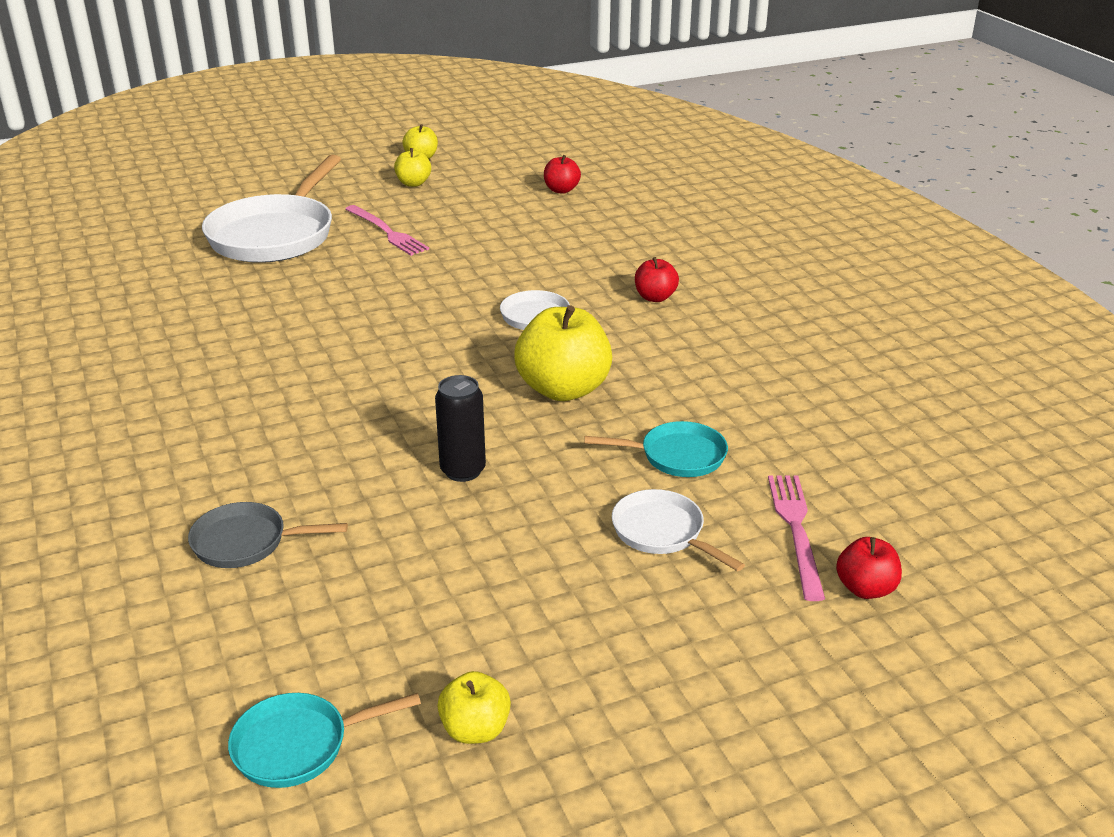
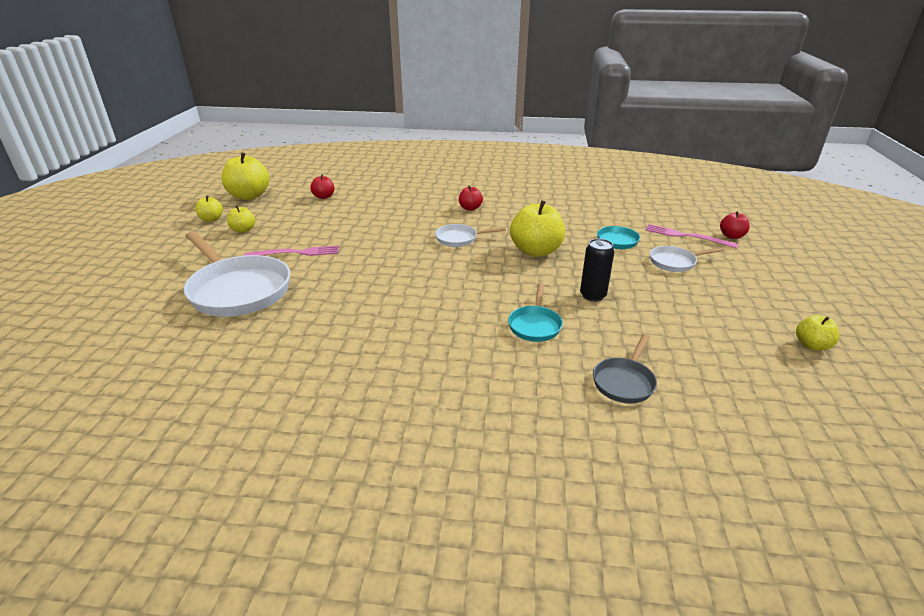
camera: 60 degrees left, 0 degrees up
(299, 745) = (820, 402): turquoise pan -> turquoise pan (535, 325)
(507, 150) = (249, 196): none -> yellow apple

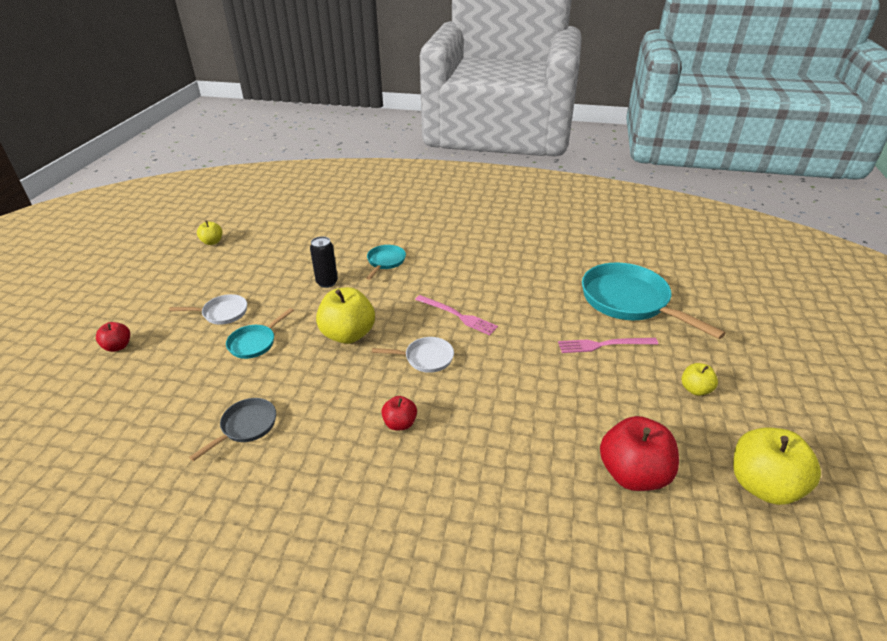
camera: 175 degrees left, 5 degrees up
(211, 219) = (760, 417): yellow apple -> none
(238, 290) = (629, 302): white pan -> turquoise pan
(324, 197) = (633, 474): red apple -> red apple, size x1.91
(624, 381) = (349, 229): grey pan -> grey pan (246, 427)
(686, 236) = (168, 349): pink fork -> pink fork (457, 315)

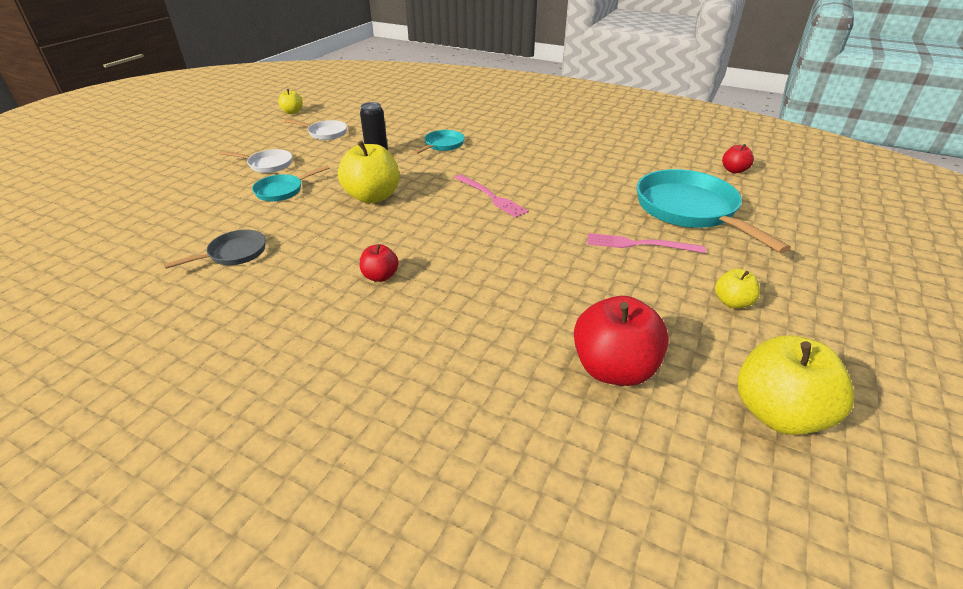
camera: 15 degrees right, 0 degrees up
(118, 346) = (164, 176): red apple -> red apple (734, 170)
(425, 358) = (438, 227): white pan -> white pan (325, 133)

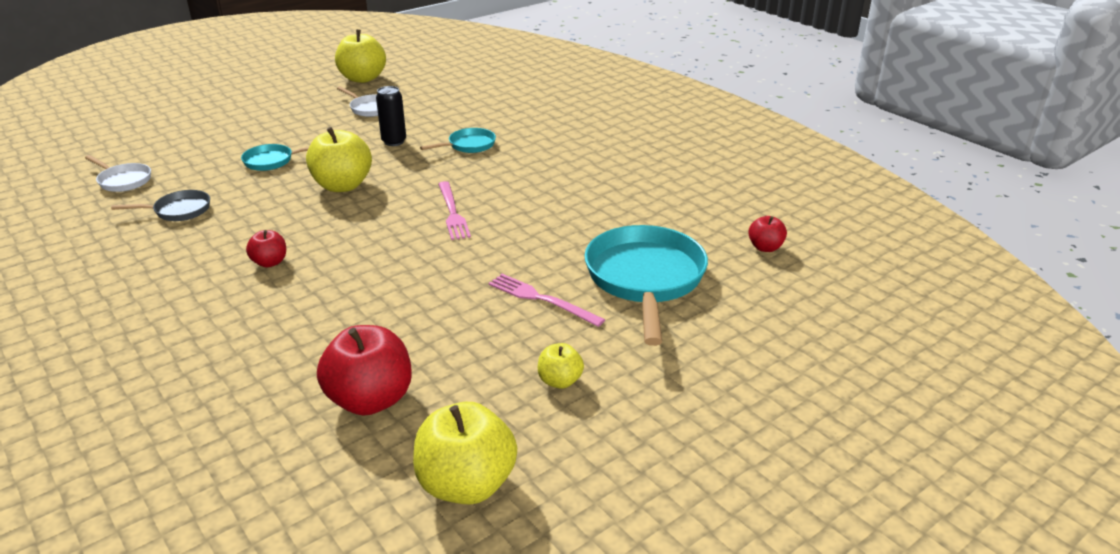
camera: 25 degrees right, 5 degrees down
(267, 164) = (285, 131): white pan -> white pan (123, 180)
(292, 112) = (363, 78): yellow apple -> yellow apple, size x1.91

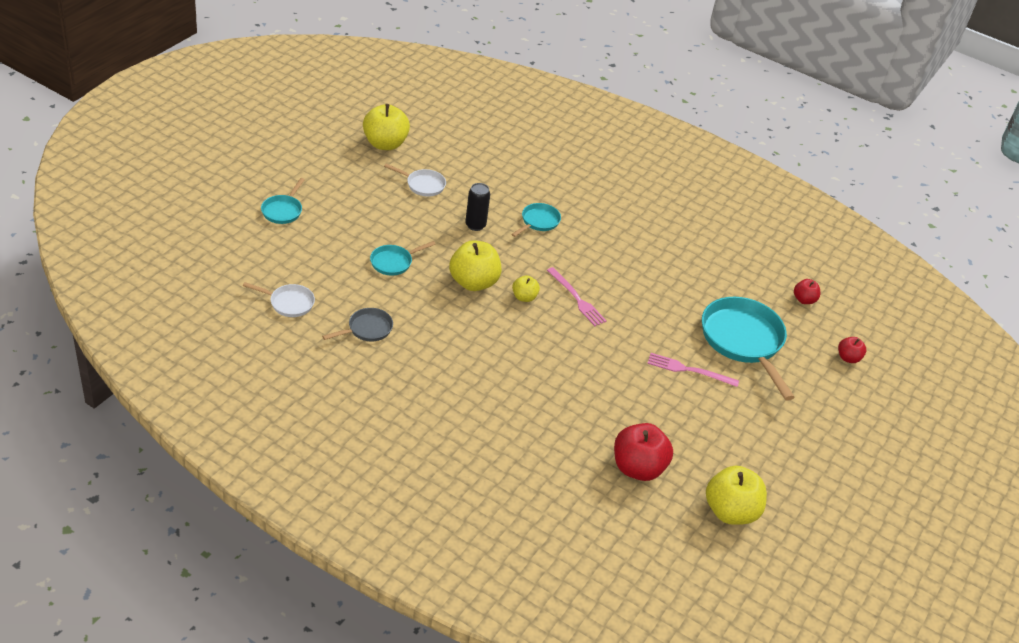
camera: 25 degrees left, 10 degrees up
(206, 114) = (283, 210): none -> turquoise pan
(270, 262) = (483, 369): red apple -> red apple (848, 358)
(560, 381) = (738, 432): yellow apple -> yellow apple (524, 297)

